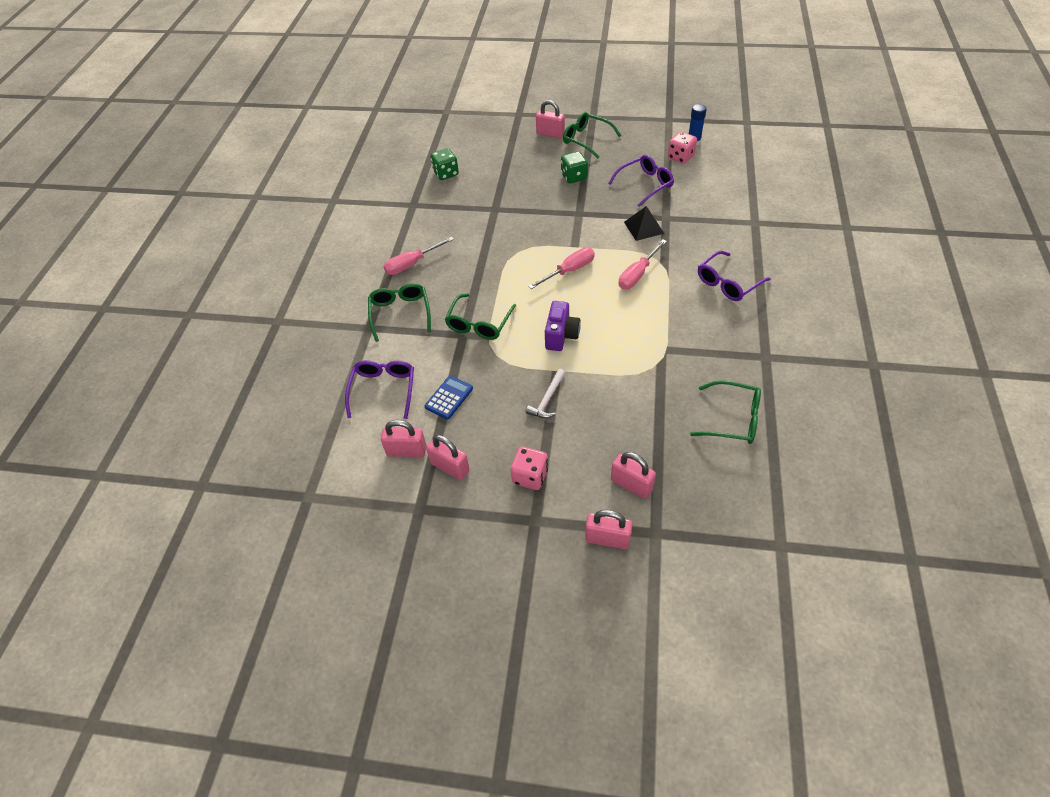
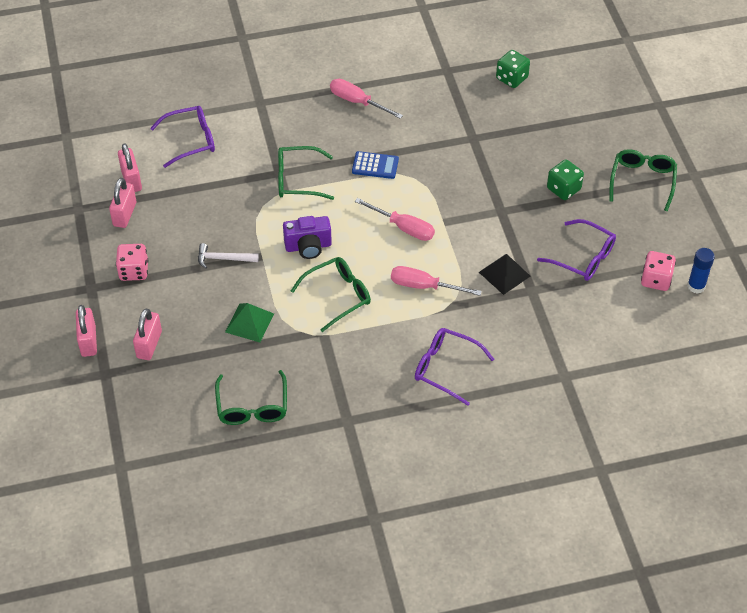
camera: 65 degrees right, 0 degrees up
(400, 313) = (287, 118): green glasses -> green glasses (338, 296)
(449, 398) = (199, 188): blue calculator -> blue calculator (375, 166)
(550, 134) = (635, 145): pink padlock -> none
(633, 398) = (249, 322): none -> green pyramid

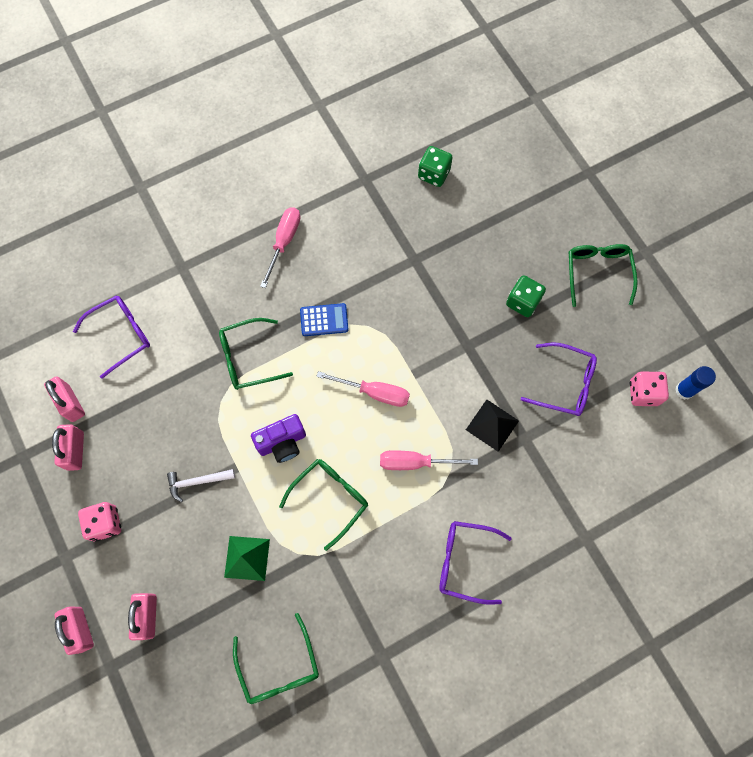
camera: 15 degrees left, 20 degrees up
(357, 102) = (284, 242): pink screwdriver -> pink screwdriver turned 90 degrees clockwise

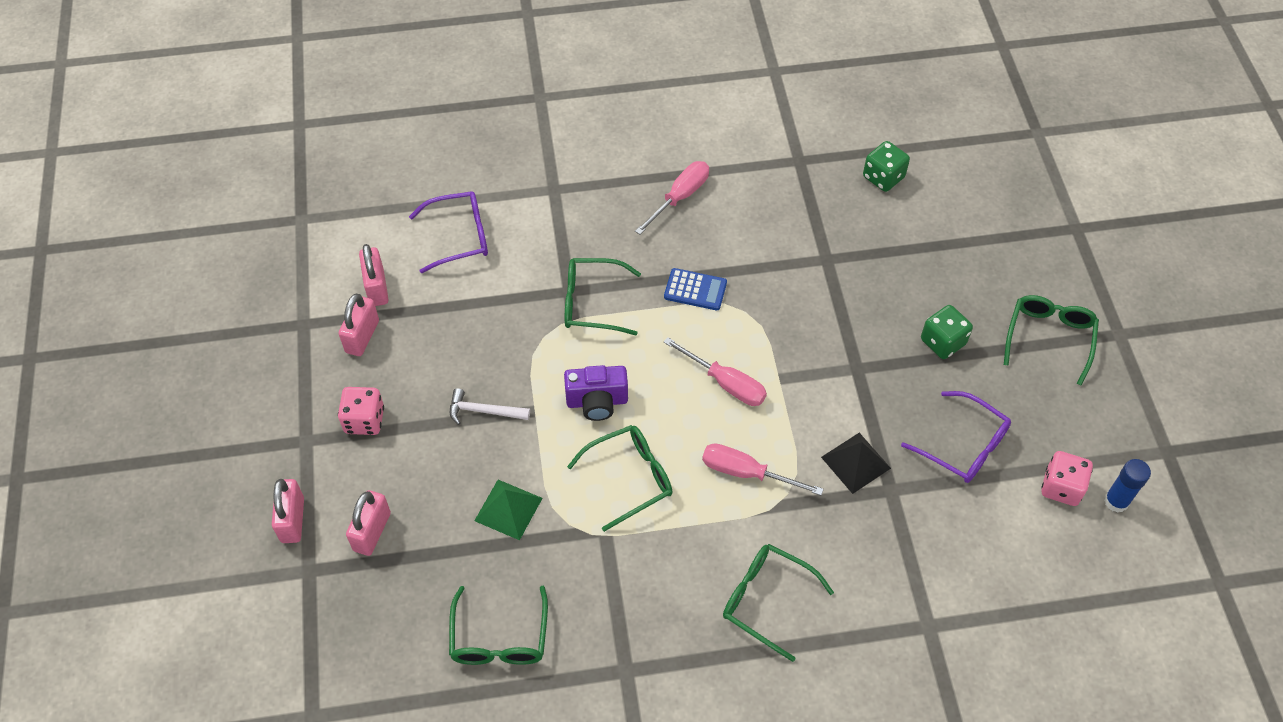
camera: 20 degrees right, 15 degrees down
(464, 561) = (766, 600): purple glasses -> green glasses

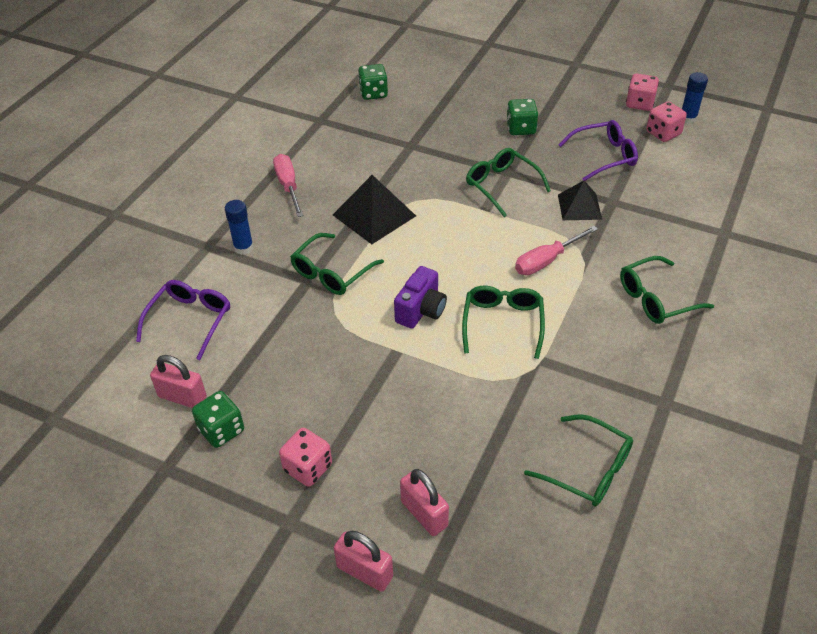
camera: 55 degrees left, 10 degrees down
(362, 336) = (221, 430): pink padlock -> green dice
(484, 411) = (370, 382): white hammer -> none
(508, 509) = (474, 408): green pyramid -> none
(572, 217) = (243, 247): none -> blue glue stick
(695, 290) = (374, 215): blue calculator -> black pyramid
(725, 383) = (465, 237): pink screwdriver -> none
(1049, 338) = (555, 88): green glasses -> green glasses (501, 185)
(1099, 437) = (639, 104): none -> pink dice

